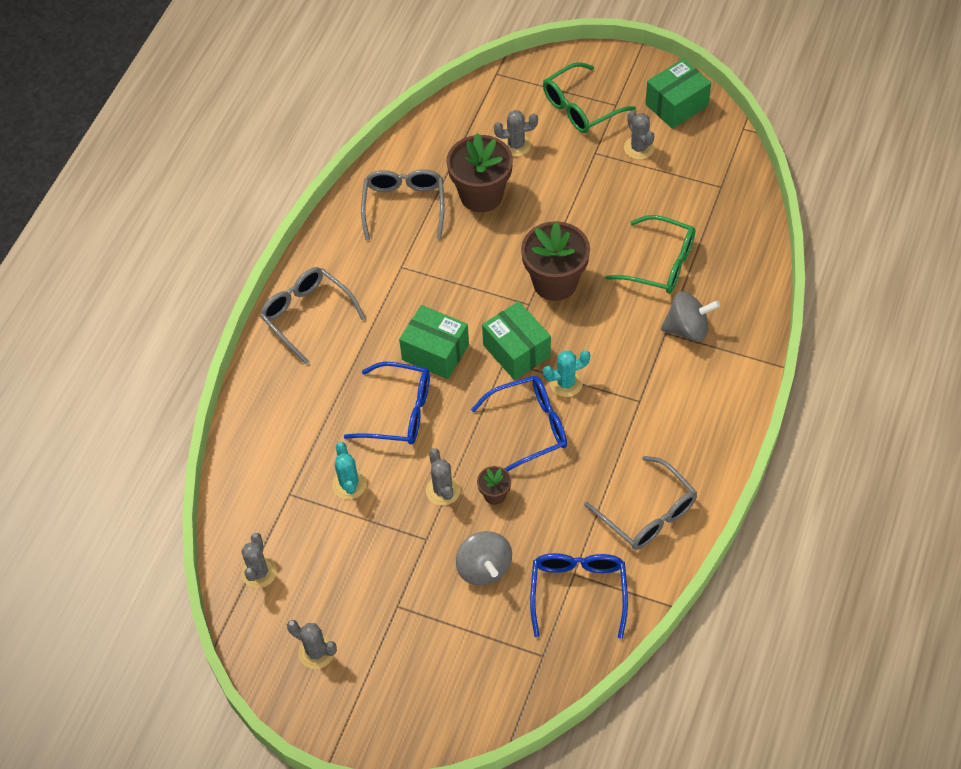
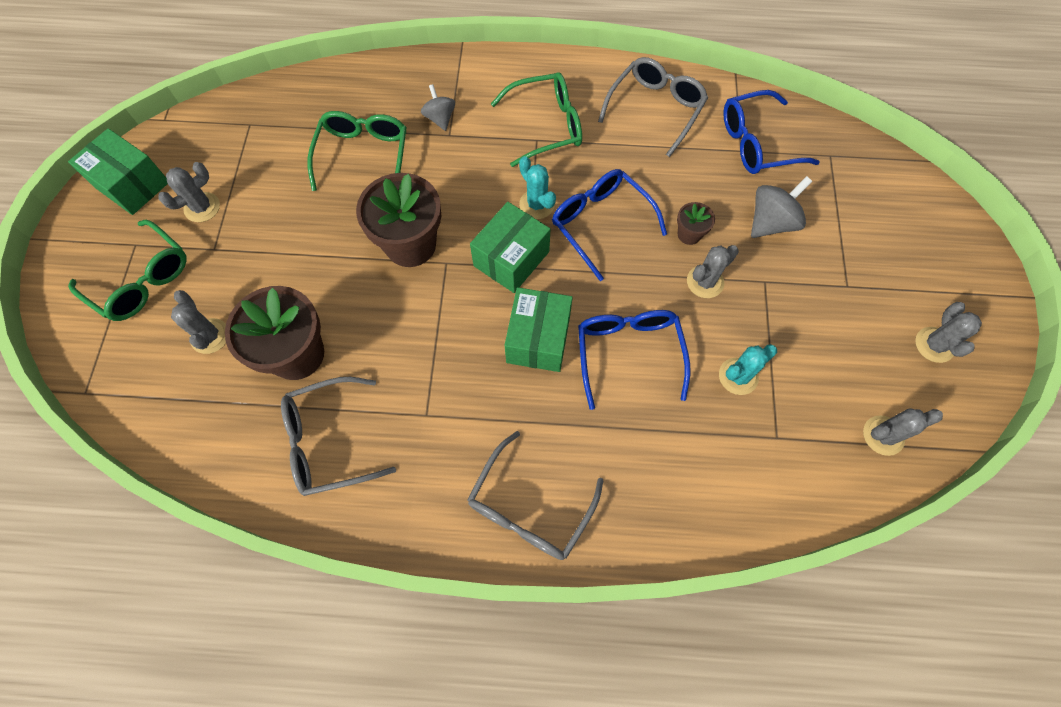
camera: 110 degrees left, 10 degrees up
(654, 413) = (547, 126): none -> green glasses
(687, 329) = (440, 118): grey spinning top -> grey spinning top, size x0.65

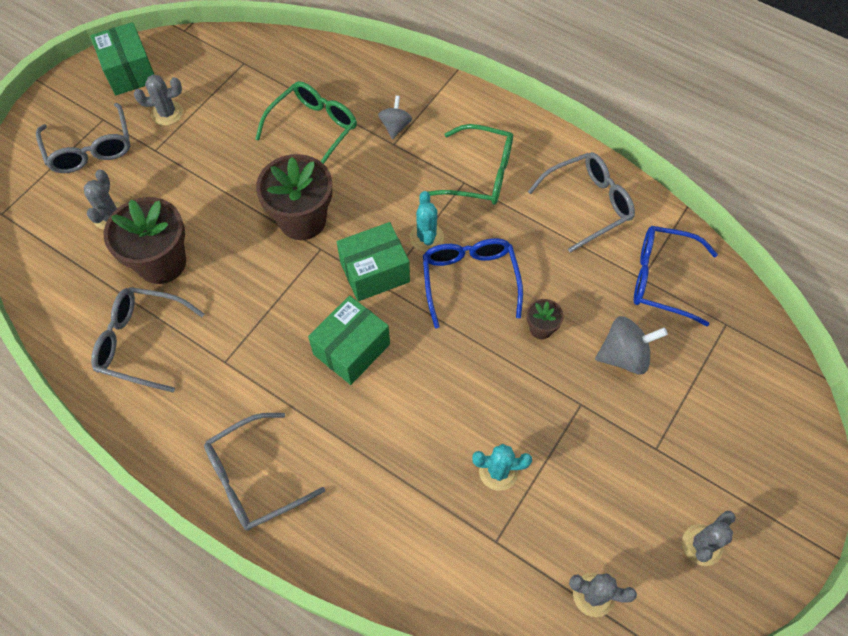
camera: 30 degrees right, 5 degrees down
(142, 280) = (90, 149): green glasses -> grey glasses
(628, 353) = (418, 400): blue glasses -> none
(705, 282) = (526, 376): grey cactus -> none

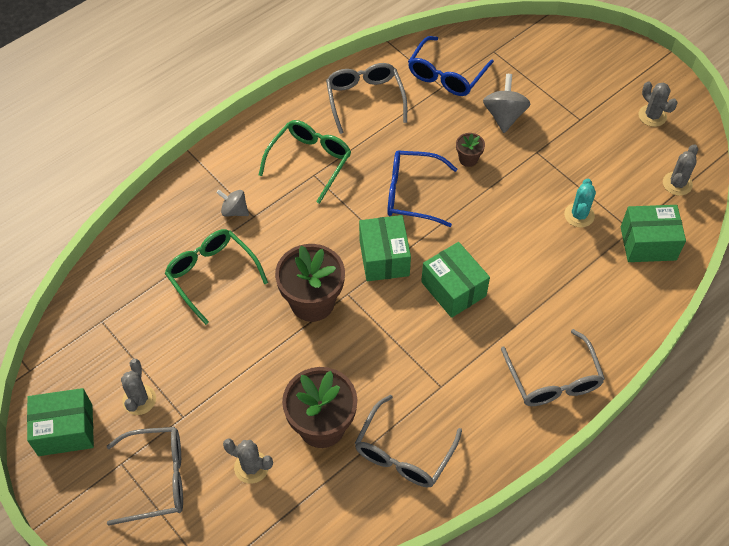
camera: 75 degrees left, 5 degrees down
(426, 237) = (361, 214): turquoise cactus -> none
(480, 566) = (648, 243): none -> green box

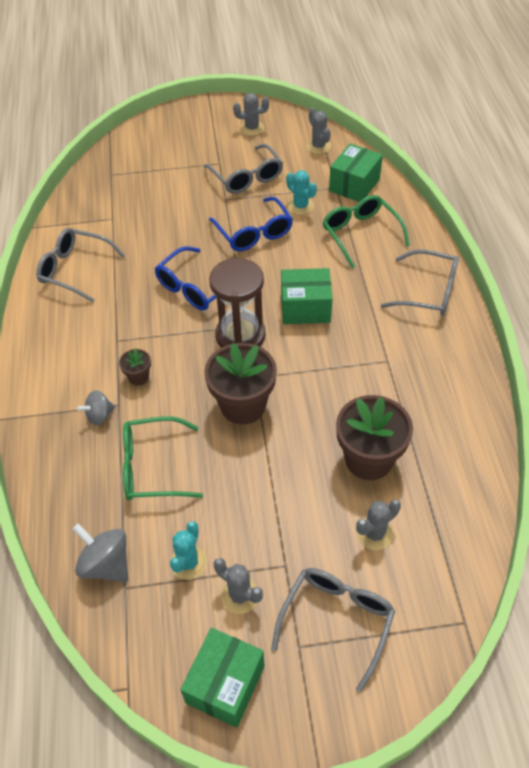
camera: 55 degrees left, 5 degrees down
(146, 349) = (188, 562): none -> turquoise cactus
(310, 161) = (100, 336): green glasses -> green glasses (360, 234)
(384, 258) = (240, 336): green box -> brown hourglass
(403, 453) = (431, 415): grey glasses -> grey glasses (247, 177)
(446, 75) = (104, 211): blue glasses -> blue glasses (254, 233)
(468, 159) = (195, 239): brown flower pot -> brown flower pot (138, 377)
(504, 116) = (175, 199): grey spinning top -> grey spinning top (106, 564)

